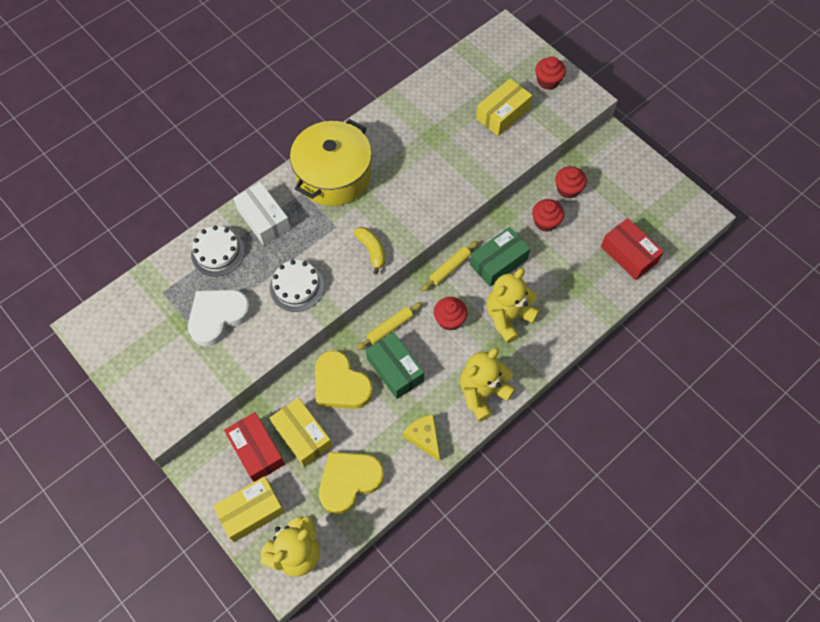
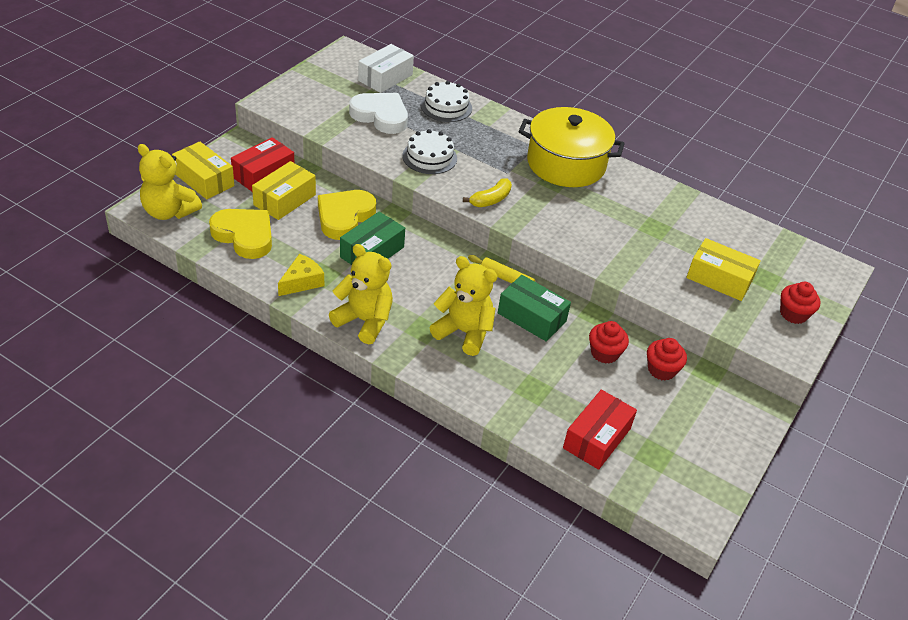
camera: 70 degrees right, 20 degrees down
(264, 220) = (493, 128): white box -> white box (385, 78)
(390, 328) = (418, 243): yellow rolling pin -> none
(449, 320) = (444, 285): red cupcake -> none

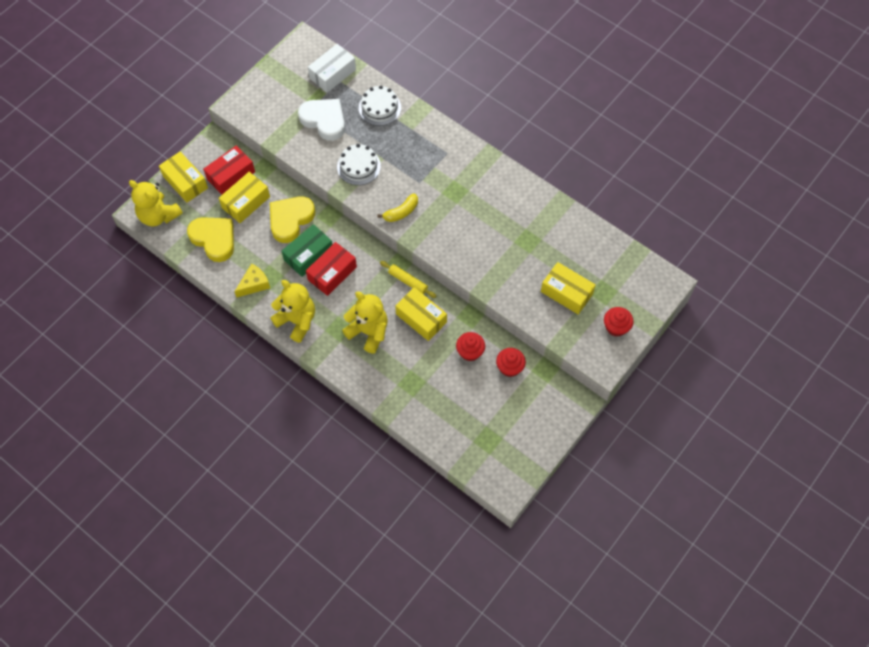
camera: 10 degrees right, 20 degrees up
(532, 317) = (421, 318): green box -> yellow box
(566, 164) = (469, 172): yellow pot -> none
(597, 438) = (449, 425): red box -> red box (332, 273)

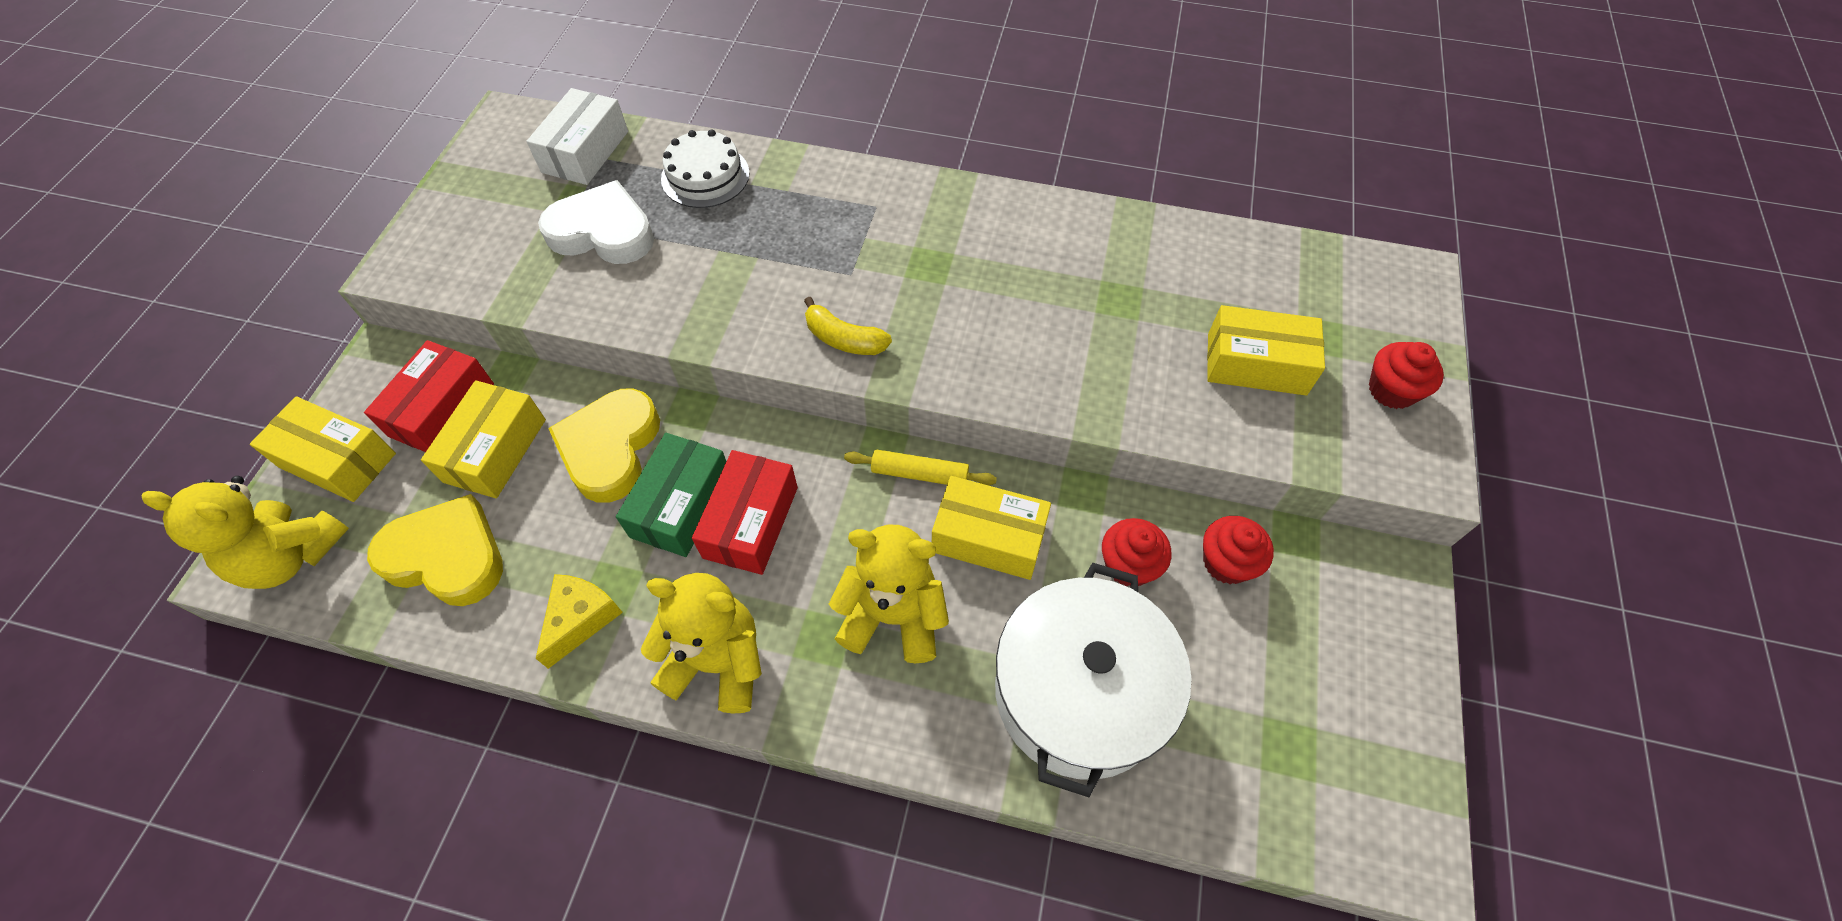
camera: 25 degrees left, 5 degrees down
(358, 166) = (713, 287): white cake -> none
(401, 212) = (844, 339): yellow banana -> yellow banana turned 90 degrees clockwise
(422, 388) = (1079, 692): none -> white pot

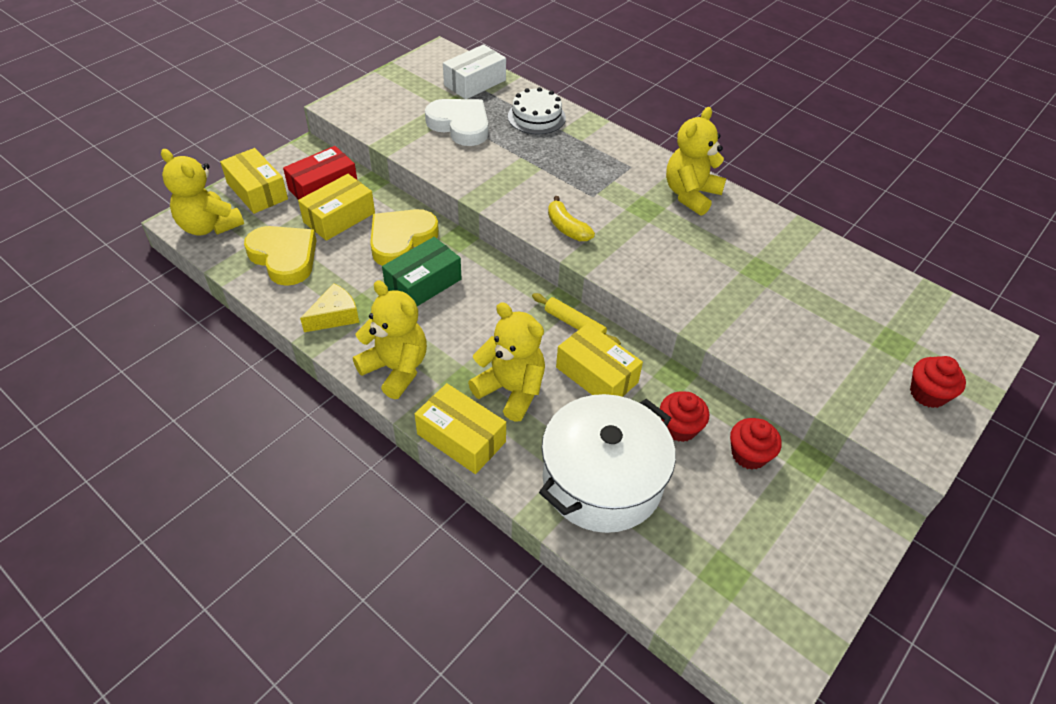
camera: 25 degrees right, 10 degrees down
(751, 522) = (457, 308): red box -> none
(974, 220) = (690, 195): none -> yellow teddy bear
(1256, 364) = (834, 341): yellow box -> yellow box (461, 438)

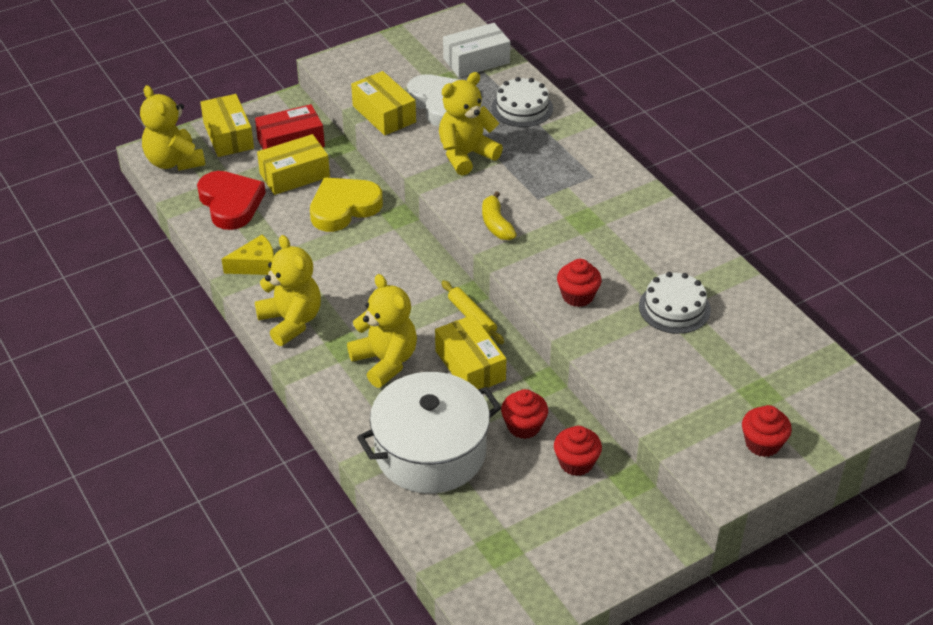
camera: 20 degrees right, 5 degrees down
(284, 257) = (230, 203): yellow heart -> red heart
(423, 284) = (347, 252): green box -> none
(461, 438) = (323, 390): yellow box -> yellow box (384, 114)
(678, 282) = (577, 296): none -> red cupcake
(690, 195) = (639, 215): yellow teddy bear -> yellow teddy bear (466, 155)
(770, 275) = (674, 308): none -> white cake

